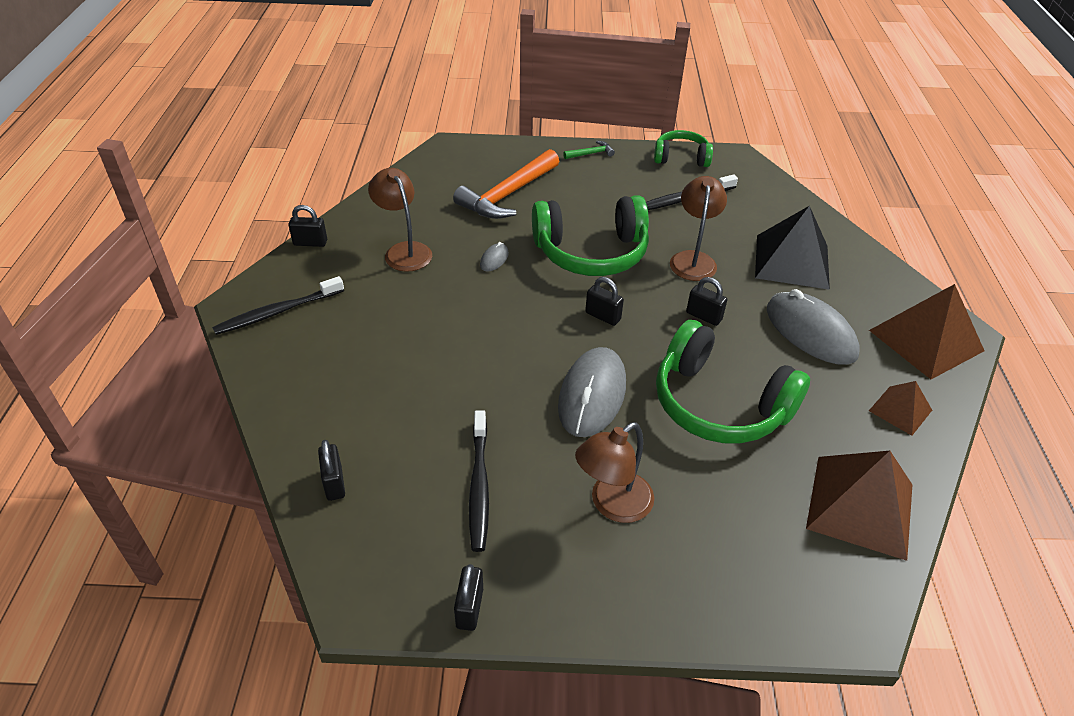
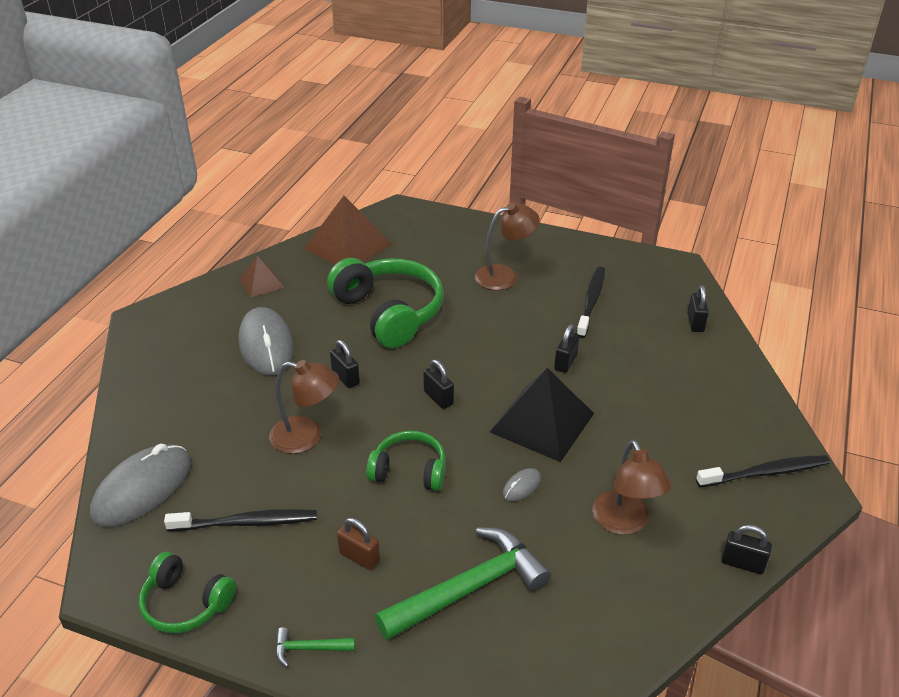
camera: 160 degrees left, 5 degrees down
(469, 608) = (611, 251): black padlock -> black padlock (565, 362)
(508, 195) = (469, 588): orange hammer -> green hammer
(591, 252) = (409, 471): green headphones -> green headphones, size x0.57
(592, 196) = (359, 557): none -> brown padlock
(592, 395) = (484, 338): grey mouse -> grey mouse (142, 489)
(693, 259) = (306, 437): brown lamp -> brown lamp turned 105 degrees counterclockwise
(791, 261) = (209, 412): black pyramid -> black pyramid (542, 422)
(926, 340) = (180, 320): brown pyramid -> none

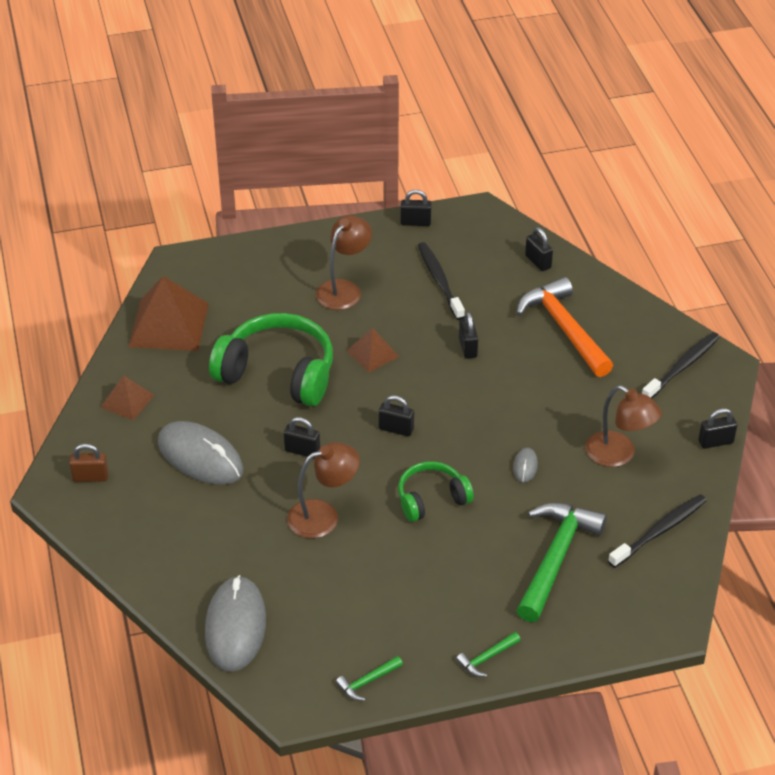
camera: 35 degrees left, 5 degrees up
(186, 603) = (367, 682): green headphones -> green hammer
(246, 523) = (349, 604): black toothbrush -> black toothbrush (660, 531)
(359, 557) = (459, 580): brown padlock -> brown padlock (90, 477)
(479, 331) = (372, 353): none -> brown pyramid
(542, 422) = (495, 408): black pyramid -> none
(612, 252) = (415, 222): none -> black padlock
(671, 386) = (564, 328): none -> orange hammer

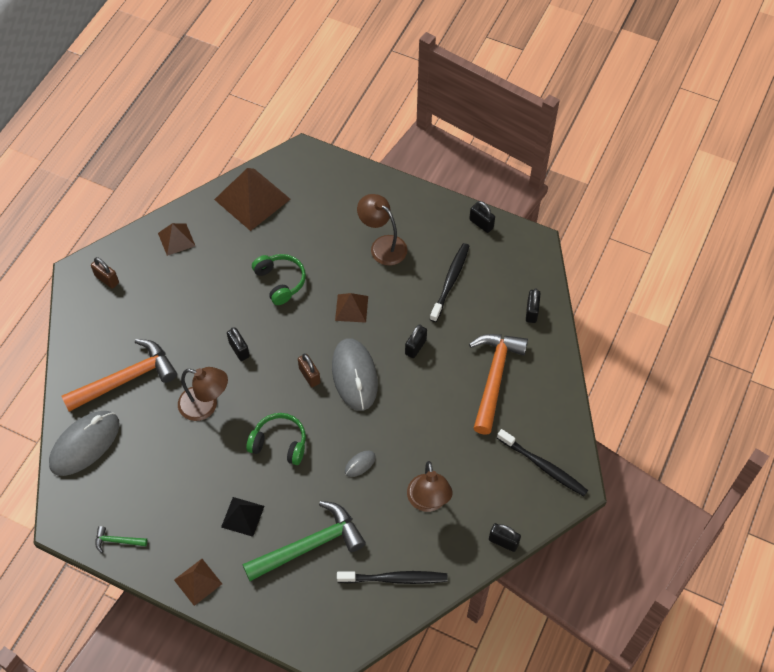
camera: 40 degrees right, 15 degrees up
(200, 457) = (178, 310): grey mouse -> grey mouse (354, 376)
(213, 545) = (126, 379): none -> orange hammer
(278, 373) = (280, 282): green headphones -> green headphones, size x0.57
(344, 289) = (382, 245): brown lamp -> brown lamp turned 120 degrees counterclockwise
(396, 429) = (309, 375): black padlock -> brown padlock
(466, 578) = (242, 516): none -> black pyramid
(486, 658) = (198, 581): green hammer -> brown pyramid
(682, 367) = (543, 466): black toothbrush -> black toothbrush turned 45 degrees clockwise

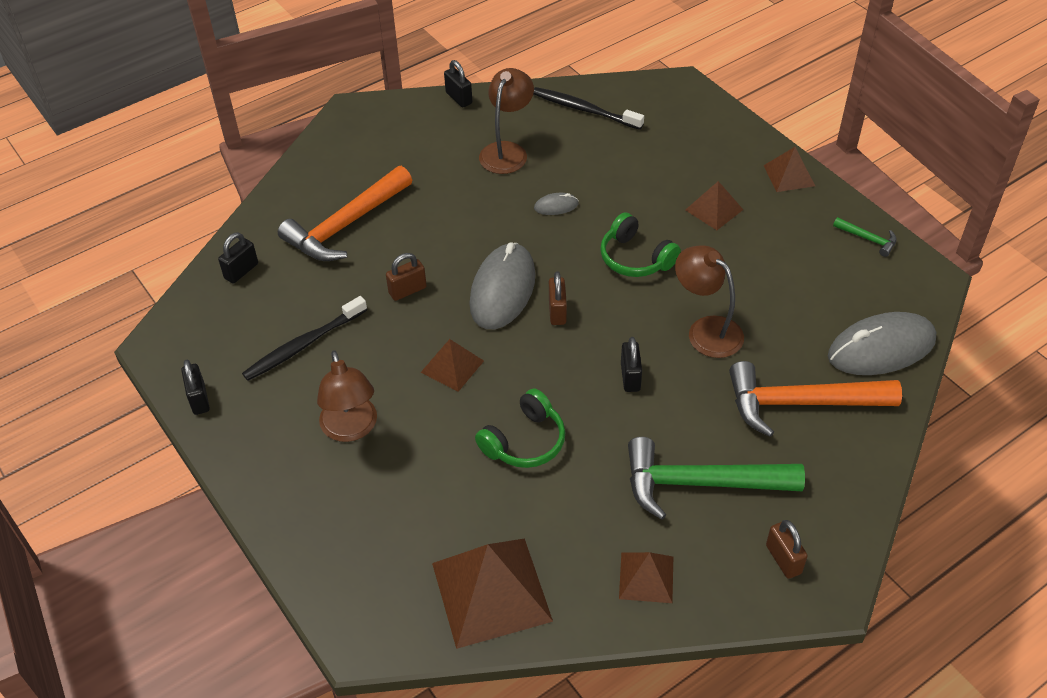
camera: 150 degrees left, 10 degrees down
(242, 516) = (714, 209): black pyramid -> brown pyramid
(280, 282) = (524, 441): green headphones -> green headphones turned 135 degrees counterclockwise
(309, 545) = (654, 162): green hammer -> green hammer (700, 483)
(415, 347) = (407, 290): black padlock -> brown padlock
(543, 466) = (368, 135): black toothbrush -> none

